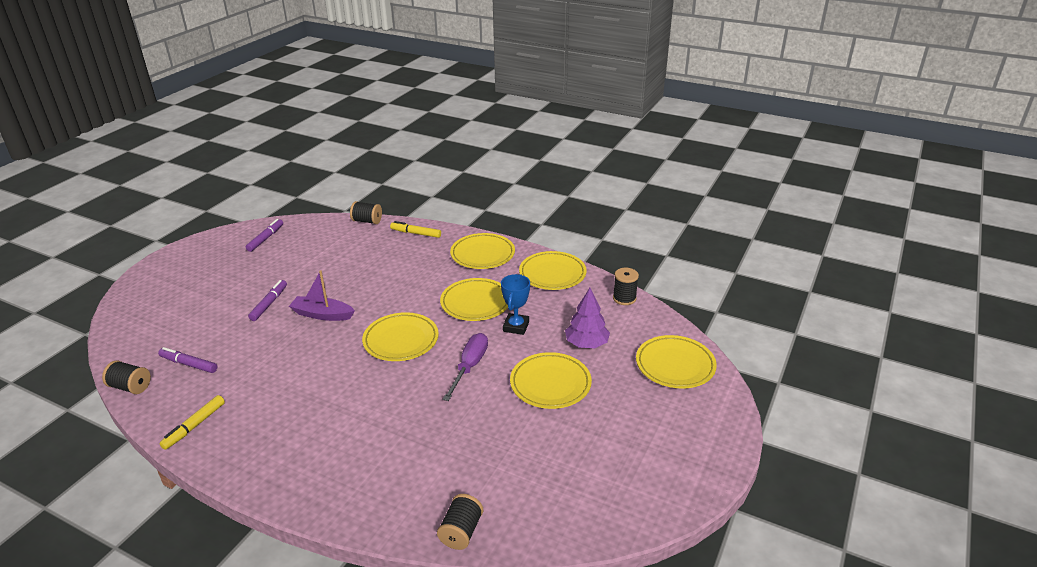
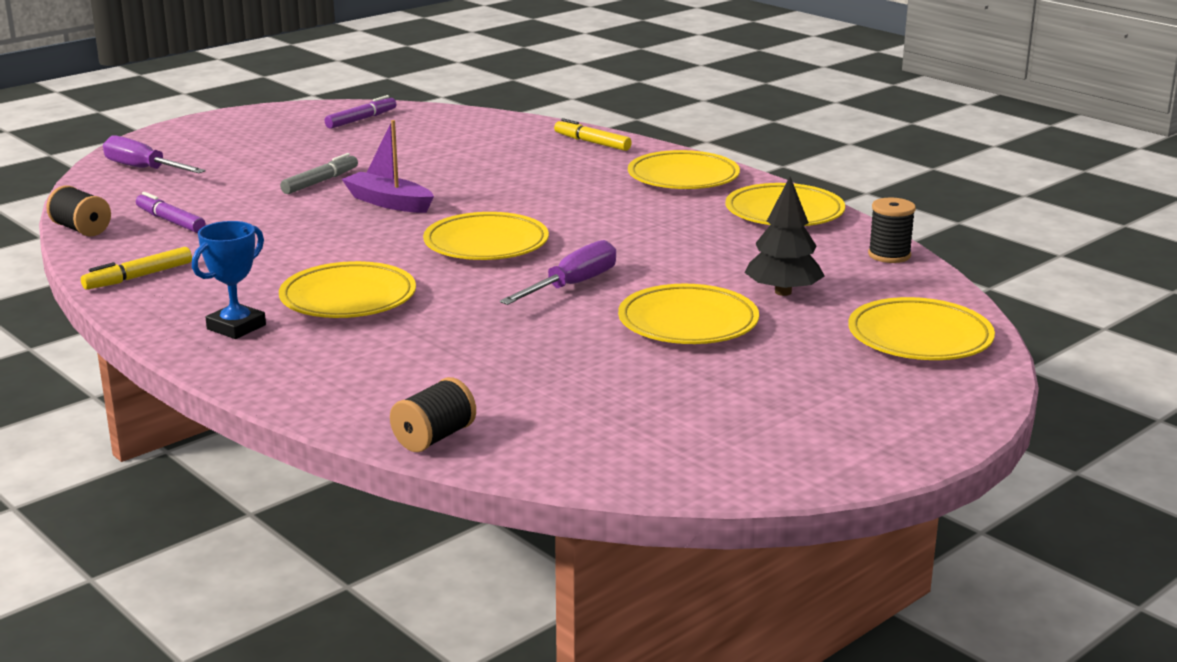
camera: 20 degrees right, 10 degrees down
(144, 316) = (144, 169): none -> purple screwdriver
(269, 304) = (320, 182): purple marker -> grey marker
(367, 221) = (525, 121): black spool -> none
(475, 303) = (632, 225): yellow plate -> yellow plate (348, 298)
(516, 326) = (678, 257): blue trophy -> blue trophy (236, 327)
(586, 344) = (783, 292): purple tree -> black tree

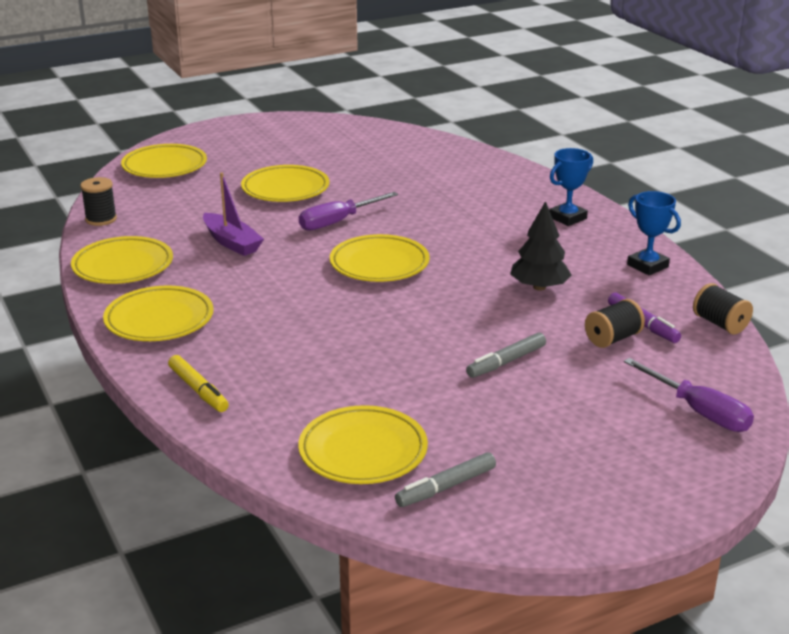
camera: 165 degrees left, 5 degrees up
(139, 277) = (647, 266): yellow marker -> blue trophy
(348, 298) = (493, 230): yellow plate -> yellow plate (363, 451)
(361, 119) = (446, 487): purple marker -> grey marker
(389, 202) = (445, 322): purple boat -> purple boat (232, 242)
(434, 437) = (459, 149): black spool -> black spool (612, 339)
(783, 292) = (206, 201): black tree -> black tree (539, 287)

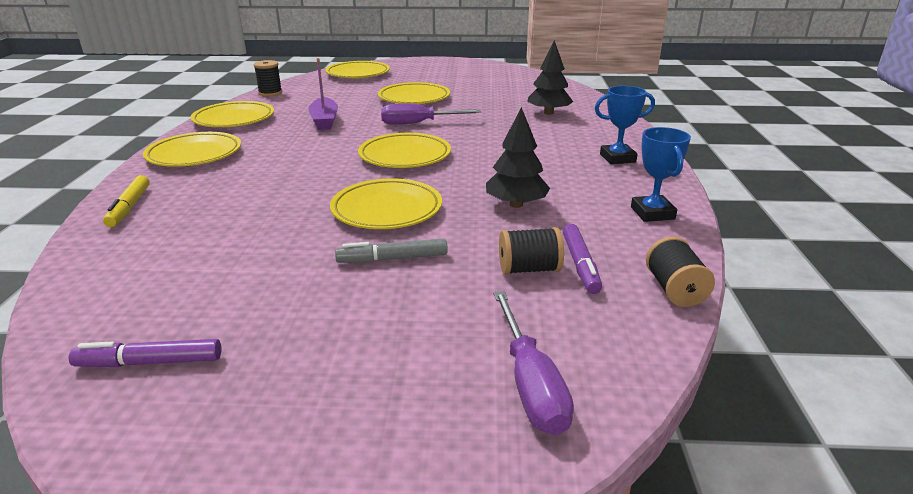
camera: 30 degrees right, 0 degrees up
(363, 451) = (147, 297): yellow plate -> yellow plate (387, 210)
(446, 487) = (150, 362): grey marker -> purple marker
(449, 178) = (548, 113): none -> black tree

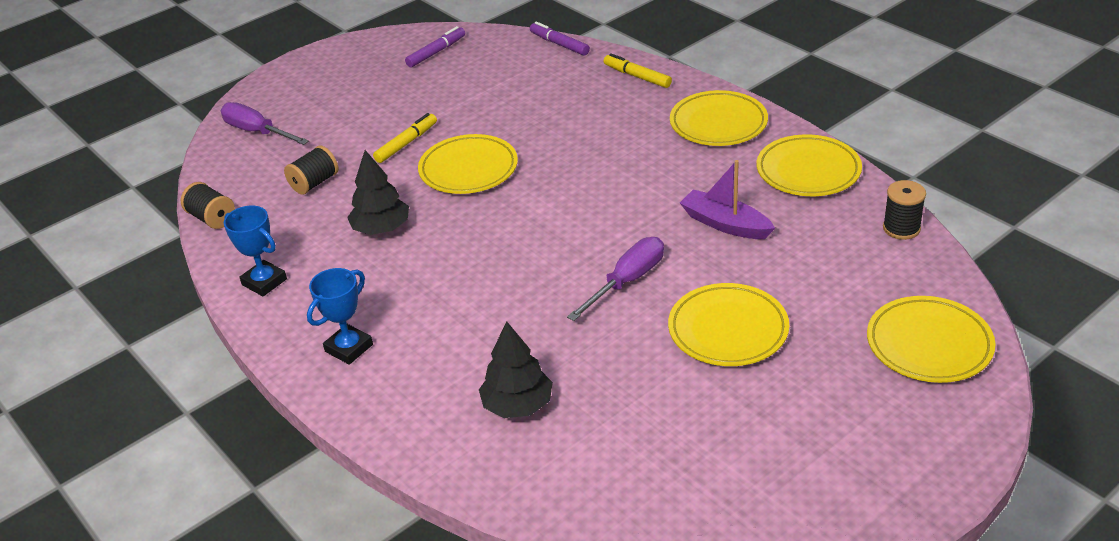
camera: 140 degrees right, 10 degrees up
(393, 259) = (406, 143): grey marker -> yellow marker
(405, 156) = (551, 226): yellow plate -> none
(580, 264) = (285, 204): purple marker -> purple marker (559, 44)

